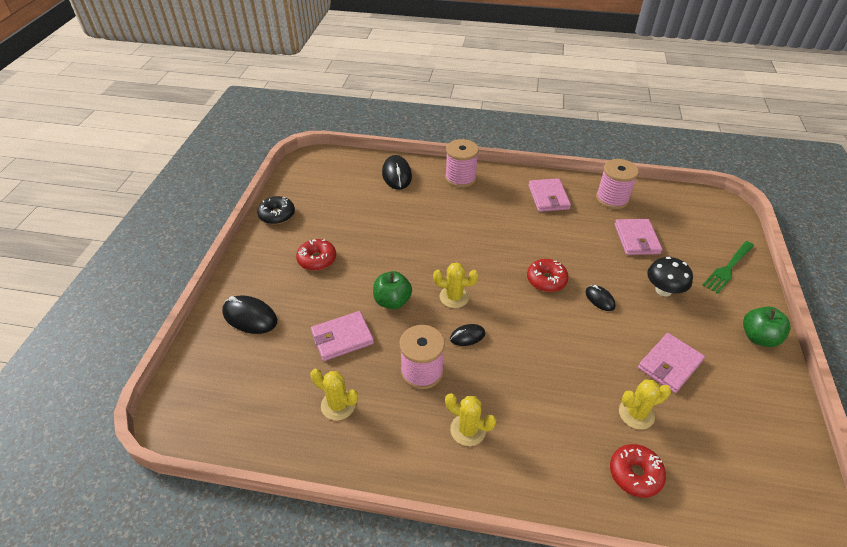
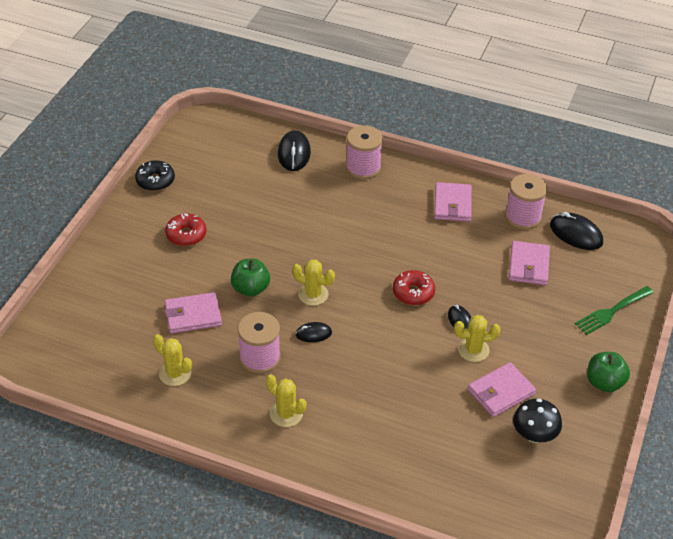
camera: 10 degrees right, 0 degrees up
(250, 317) = (110, 281): black mouse -> black mouse (576, 234)
(635, 474) = (423, 474): red donut -> none
(636, 414) = (447, 428): yellow cactus -> yellow cactus (473, 350)
(663, 290) = (530, 322): black mushroom -> black mushroom (534, 435)

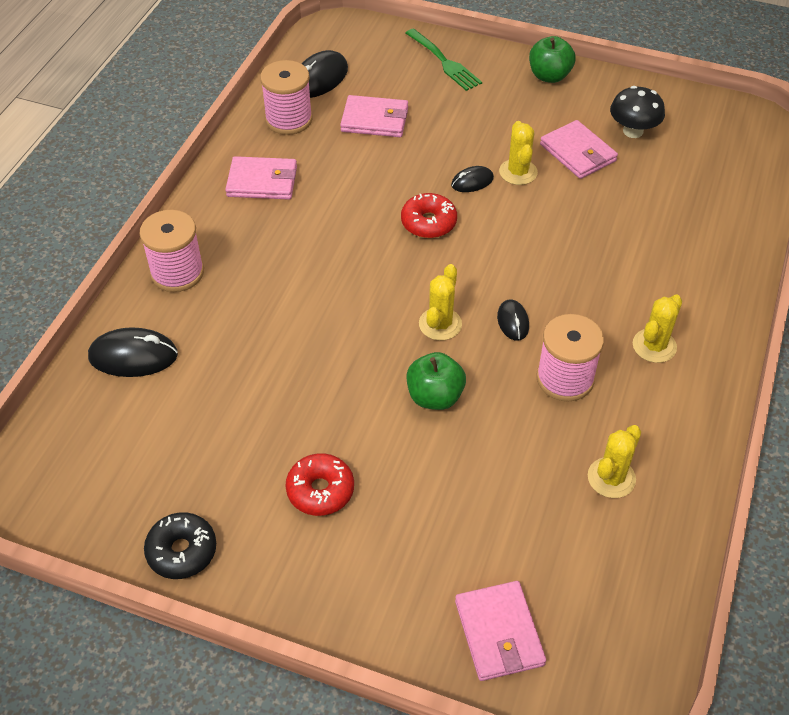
camera: 90 degrees left, 5 degrees up
(193, 315) = (495, 465): pink wallet -> pink wallet (499, 633)

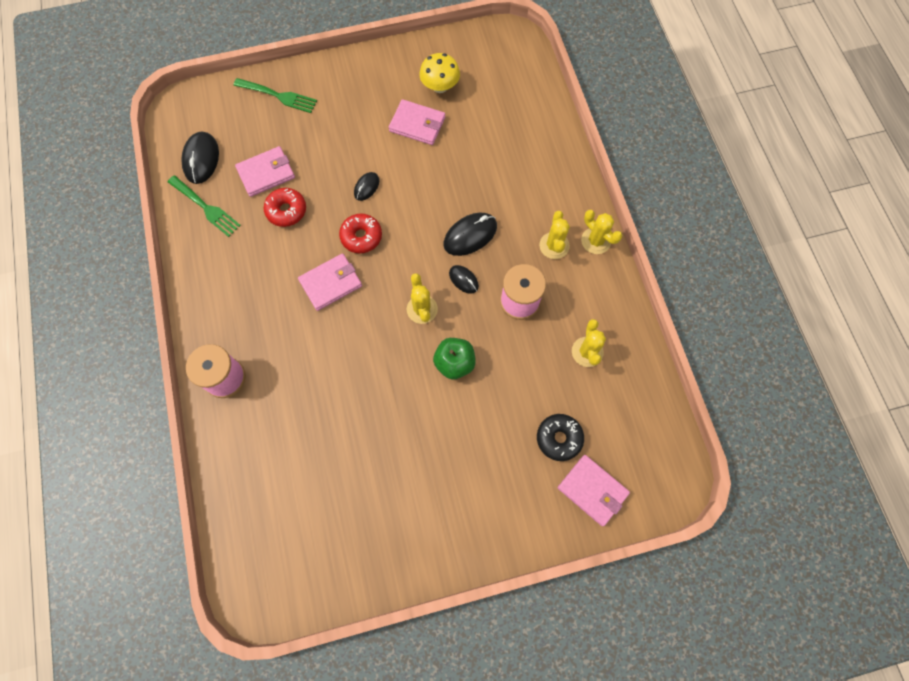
camera: 35 degrees left, 20 degrees up
(133, 356) = (246, 459): black mouse -> black mouse (470, 235)
(182, 551) = (384, 568): black donut -> black donut (559, 438)
(262, 181) = (226, 270): pink wallet -> pink wallet (330, 283)
(289, 120) = (206, 207): pink spool -> green fork
(320, 490) = (434, 471): red donut -> red donut (286, 211)
(518, 172) = (390, 162): yellow cactus -> yellow cactus (596, 241)
(549, 76) = (357, 69): green apple -> none
(633, 131) = (440, 87): black mushroom -> yellow mushroom

